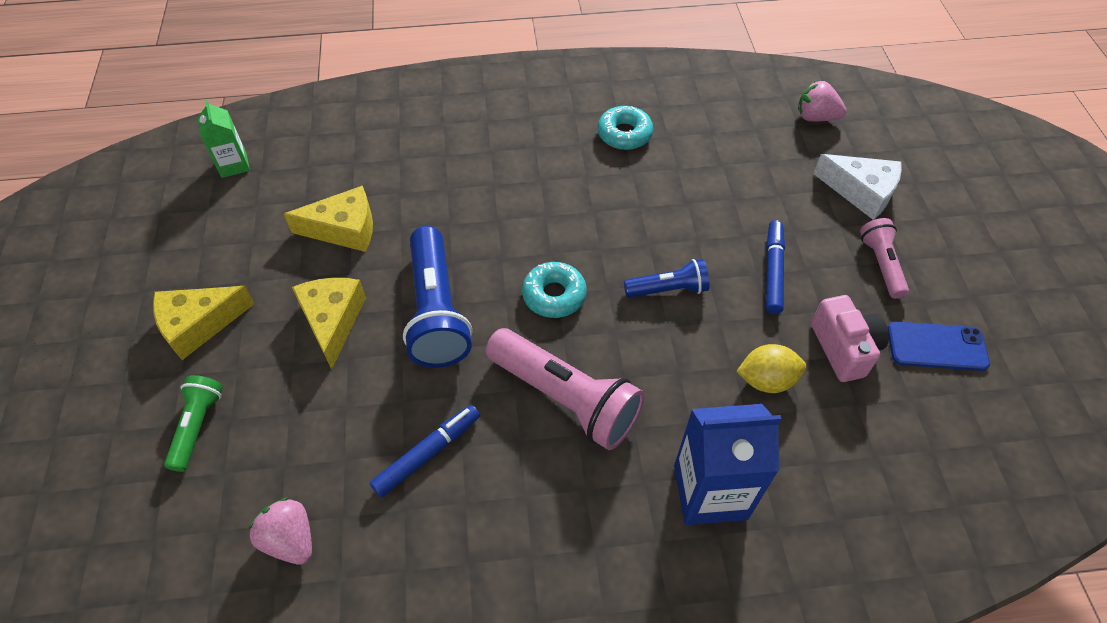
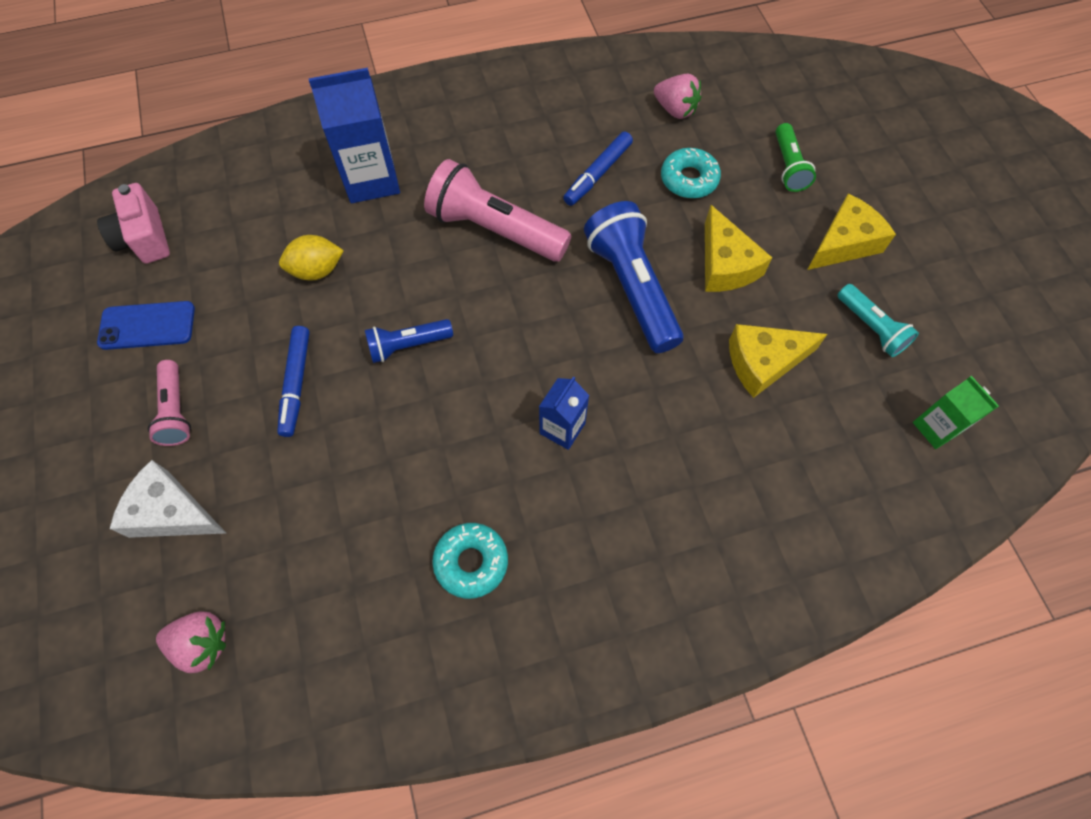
camera: 170 degrees right, 10 degrees up
(230, 243) = (871, 328): none -> turquoise flashlight
(537, 205) = (562, 428): none -> blue carton
(554, 295) = (522, 321): turquoise donut -> turquoise donut (689, 179)
(844, 348) = (239, 310): pink camera -> pink camera (145, 238)

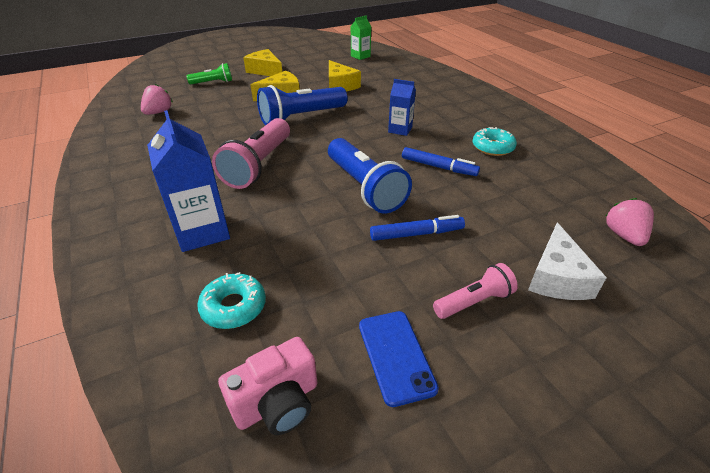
camera: 100 degrees left, 25 degrees down
(317, 270) = (306, 245): yellow lemon -> none
(407, 345) = (365, 188): blue flashlight -> blue flashlight, size x1.82
(597, 174) = (210, 133): blue marker -> blue marker (438, 167)
(689, 179) = (219, 106): turquoise donut -> turquoise donut (233, 307)
(871, 328) = (314, 66): turquoise flashlight -> none

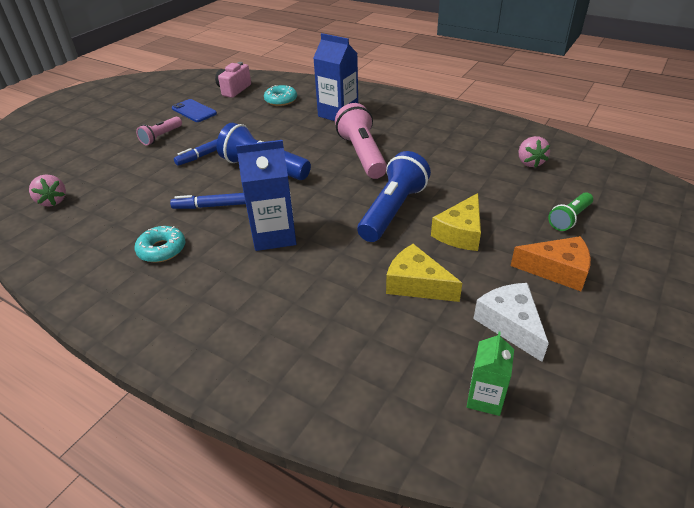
camera: 150 degrees right, 0 degrees up
(265, 71) = (557, 270): yellow cheese -> orange cheese
(400, 130) = (274, 235): blue carton -> blue carton, size x1.73
(557, 277) = (111, 161): white cheese -> white cheese (510, 324)

